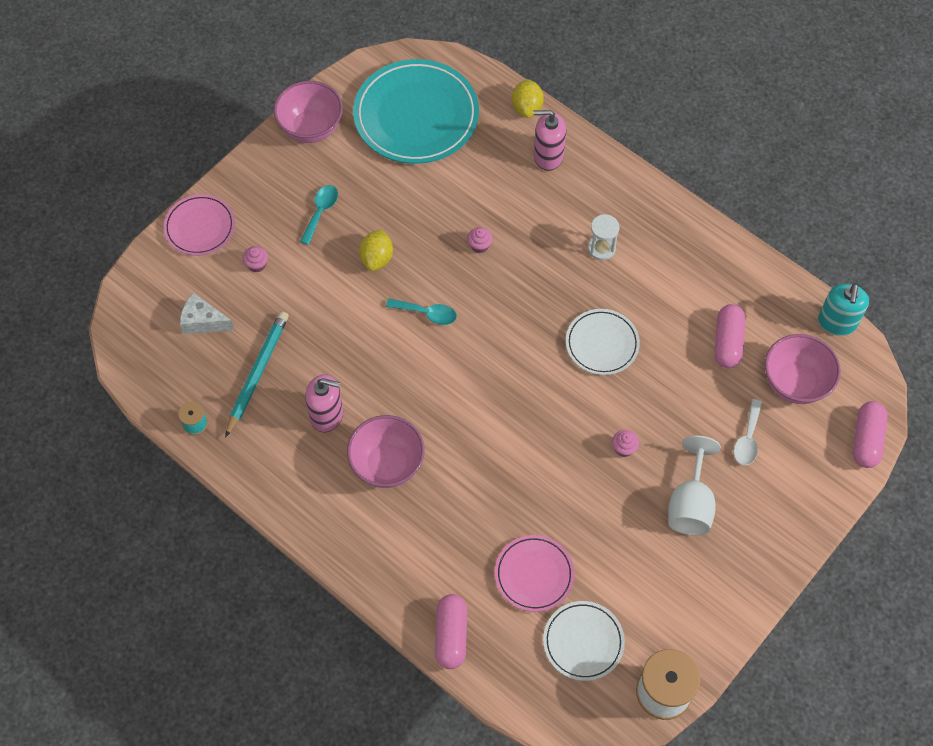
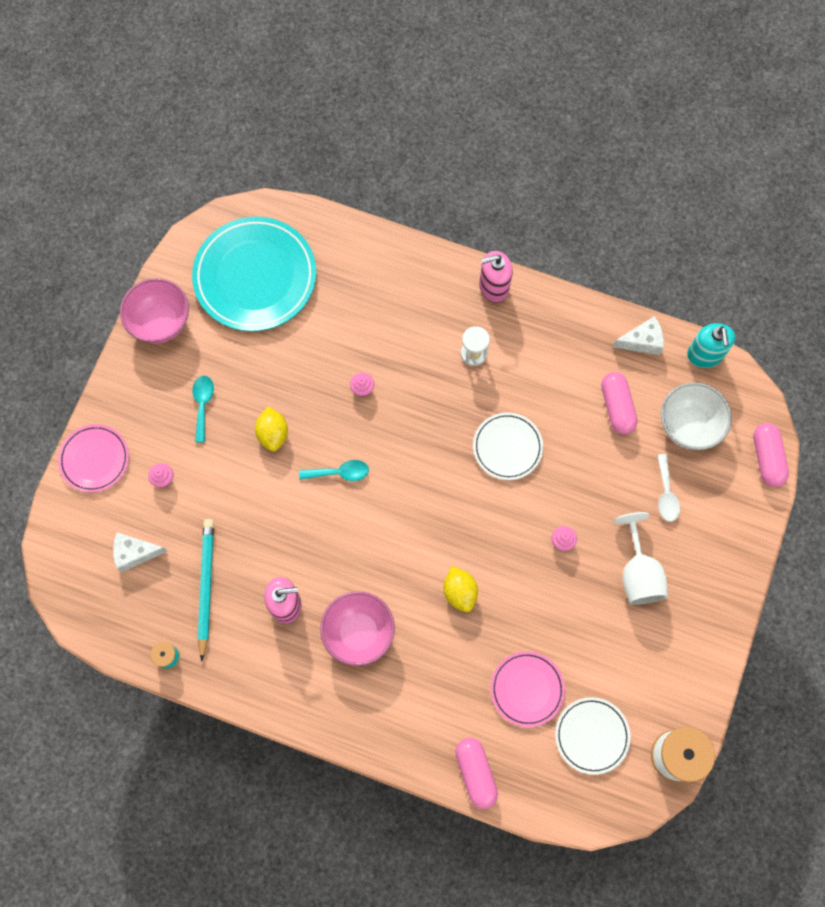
camera: 20 degrees left, 10 degrees up
(527, 108) = (355, 234): yellow lemon -> yellow lemon (460, 592)
(548, 156) = (392, 277): pink soap dispenser -> pink soap dispenser (493, 287)
(776, 290) = (642, 341): none -> white cheese
(795, 383) = (688, 426): pink bowl -> white bowl

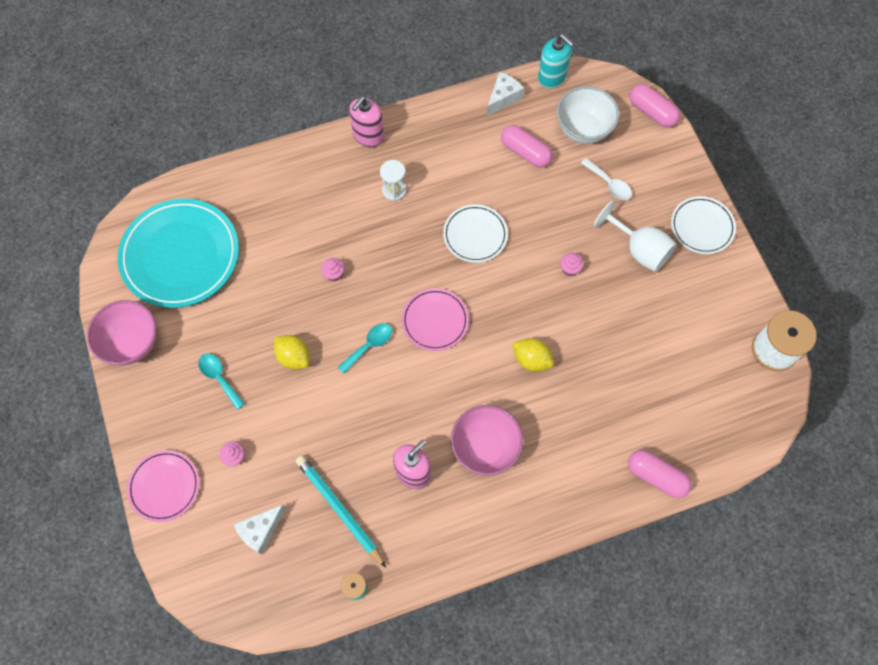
camera: 40 degrees left, 5 degrees down
(527, 689) = (638, 388): pink plate -> pink plate (435, 321)
(592, 735) = (709, 383): white plate -> white plate (702, 227)

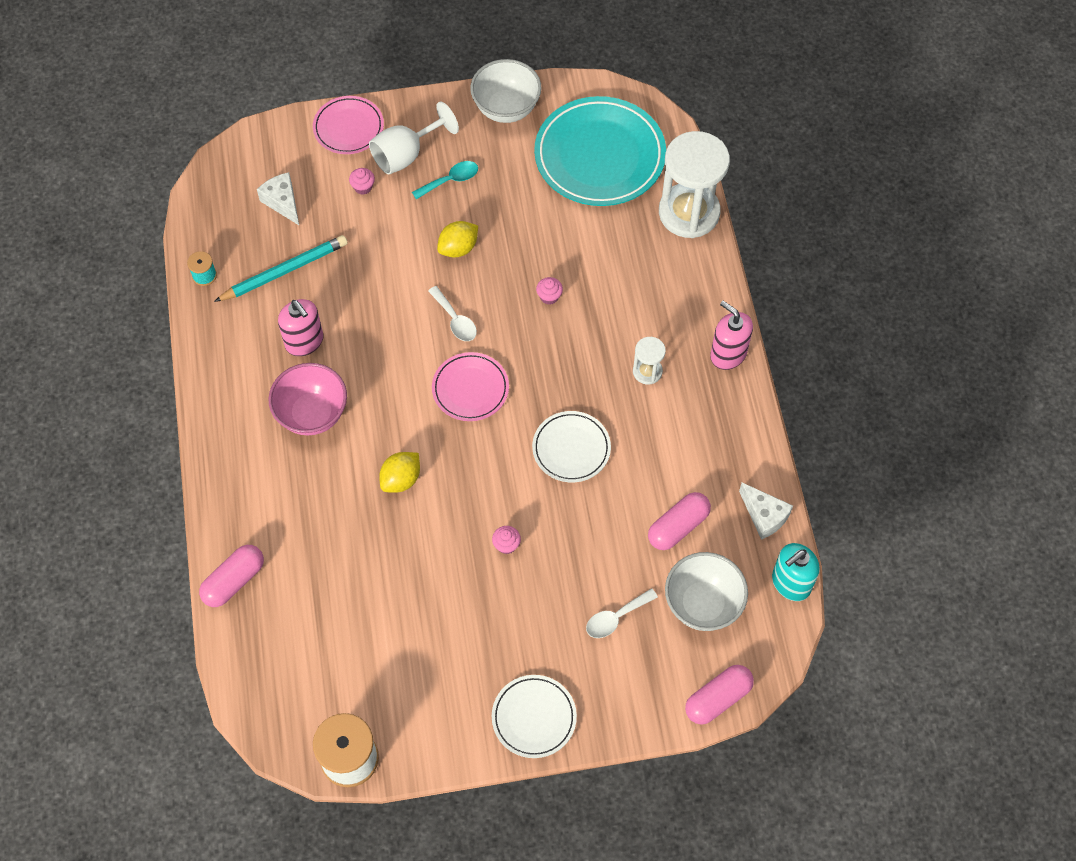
camera: 100 degrees right, 5 degrees down
(132, 343) = (506, 108): pink bowl -> white bowl
(234, 179) = (689, 212): none -> white hourglass
(369, 345) = (455, 320): turquoise spoon -> white spoon
(639, 250) = (516, 631): white goblet -> white goblet (406, 155)

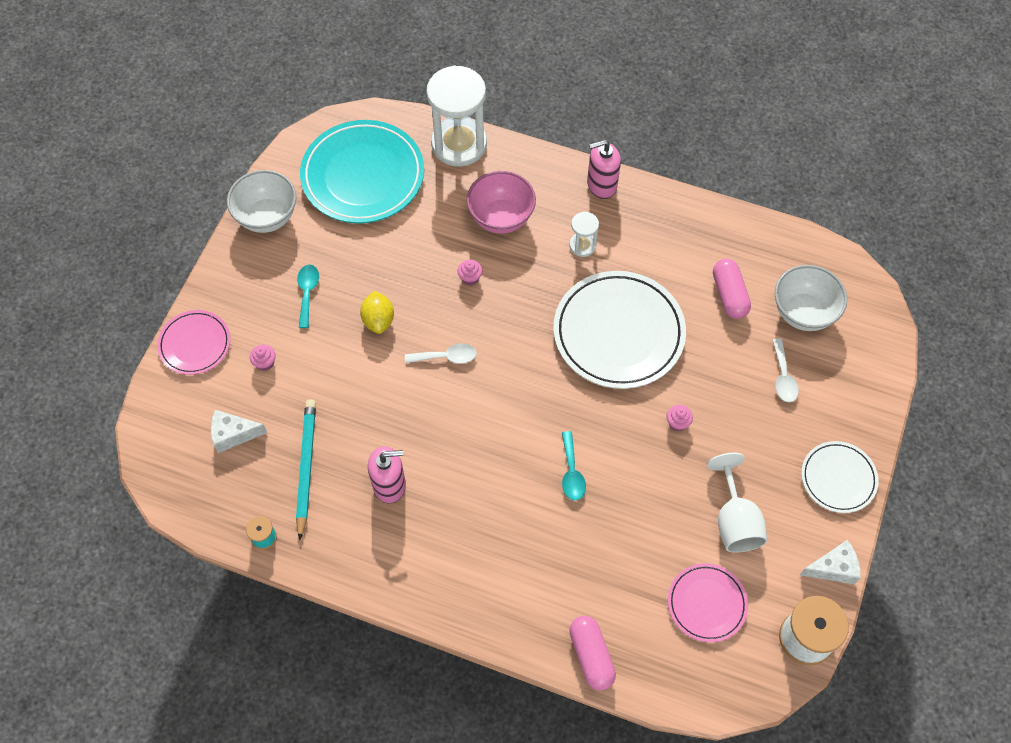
camera: 60 degrees left, 0 degrees up
(312, 414) = (466, 513): pink bowl -> pink bowl (501, 218)
(401, 479) = (571, 472): yellow lemon -> turquoise spoon
(406, 155) = (257, 313): white goblet -> white goblet (734, 521)
(470, 389) = (519, 378): pink plate -> pink plate (706, 603)
(571, 448) = (618, 333): white plate -> white plate, size x1.83
(717, 698) = (885, 343): pink capsule -> none
(764, 516) = (752, 234): white cheese -> white cheese (833, 568)
(791, 583) = (816, 247): turquoise soap dispenser -> none

